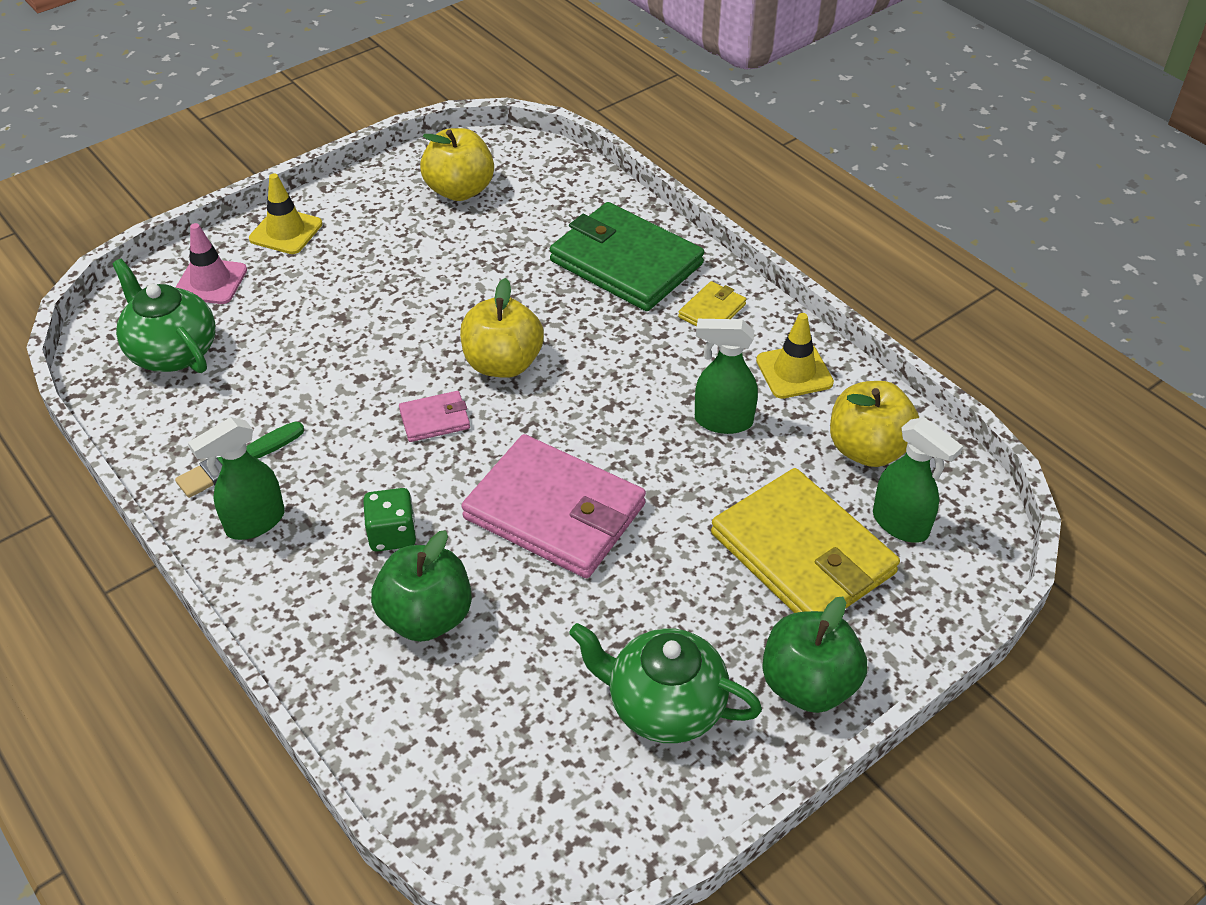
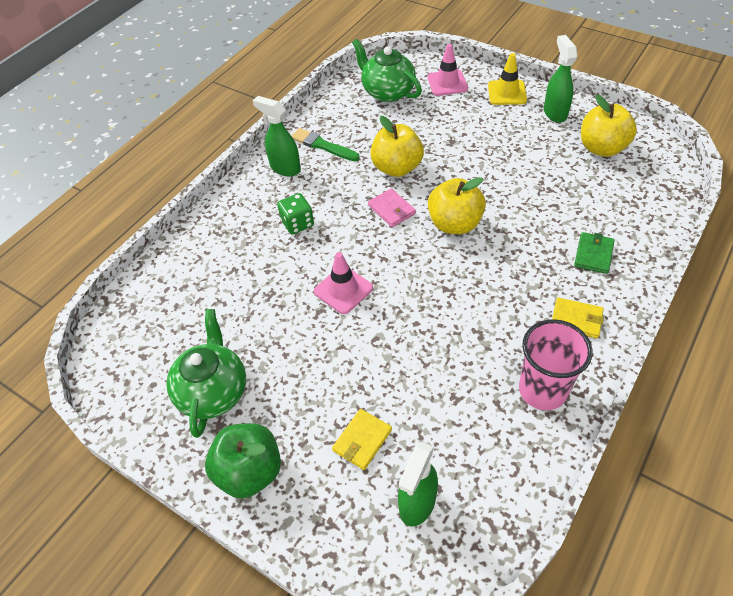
camera: 75 degrees right, 5 degrees up
(172, 351) = (387, 92): green teapot -> green teapot turned 75 degrees counterclockwise
(426, 617) = (245, 258): green apple -> none
(555, 512) = (343, 290): pink wallet -> pink traffic cone
(626, 262) = (593, 254): green wallet -> green wallet, size x0.45
(722, 421) = (466, 357): green spray bottle -> green spray bottle (555, 113)
(794, 372) = (542, 390): yellow traffic cone -> pink cup
(802, 554) = (362, 440): yellow wallet -> yellow wallet, size x0.45
(868, 449) = (485, 462): yellow apple -> yellow apple (397, 168)

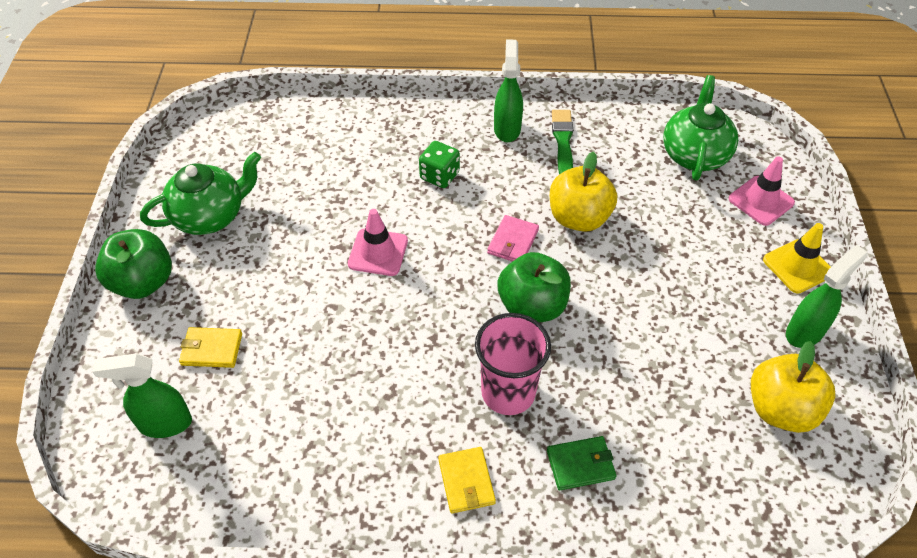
camera: 55 degrees right, 0 degrees up
(454, 224) = (532, 306): yellow apple -> green apple
(542, 390) = (348, 482): pink cup -> pink cup (508, 392)

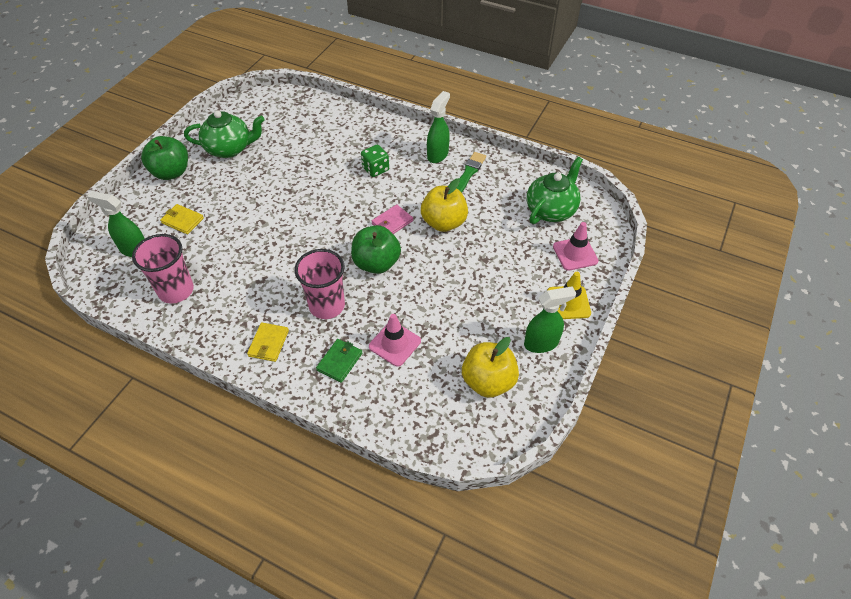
camera: 25 degrees right, 0 degrees up
(275, 460) = (176, 290): none -> pink cup
(378, 252) = (308, 201): pink traffic cone -> pink traffic cone (395, 344)
(580, 465) = (340, 361): green wallet -> green wallet turned 75 degrees counterclockwise

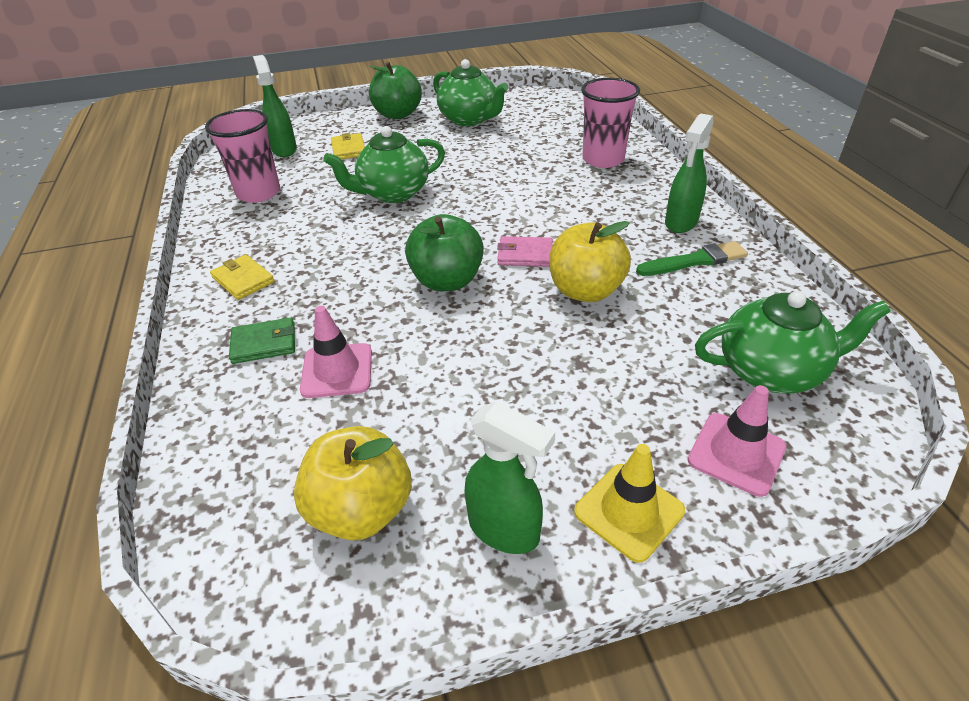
camera: 50 degrees right, 10 degrees down
(266, 233) = (393, 193): none -> green teapot
(268, 343) = (243, 279): yellow wallet -> yellow wallet turned 75 degrees clockwise
(327, 305) = (339, 285): pink cup -> pink cup (603, 159)
(375, 169) = (583, 199): green dice -> none
(438, 155) = (681, 223): green spray bottle -> green spray bottle turned 135 degrees clockwise

